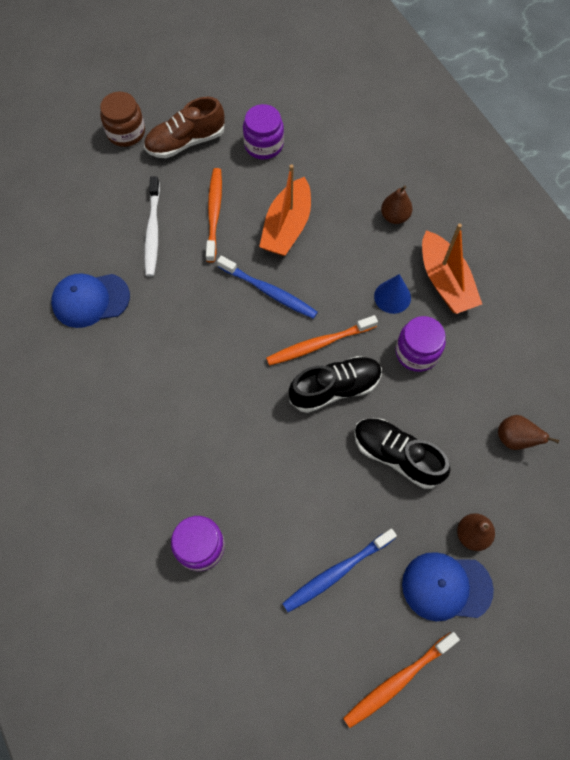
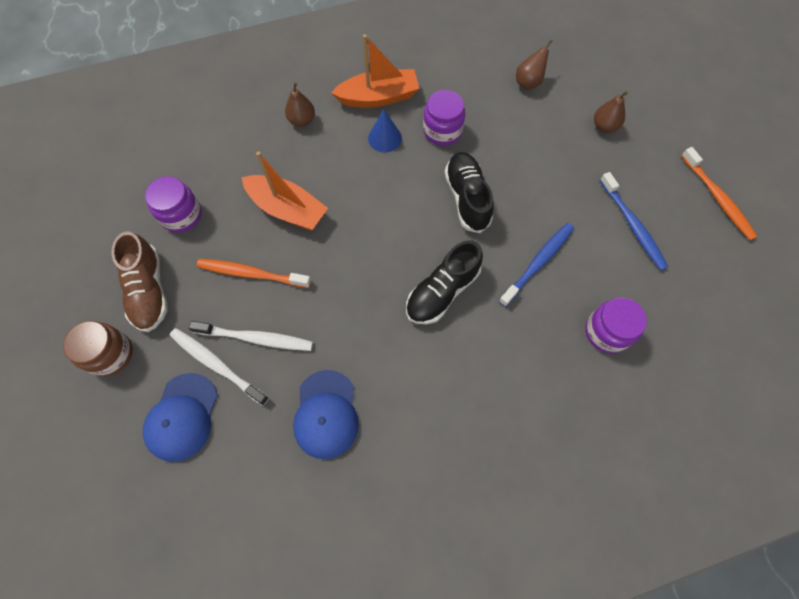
camera: 80 degrees left, 0 degrees up
(125, 208) = (217, 365): none -> white toothbrush
(269, 292) = (356, 236): blue toothbrush -> blue toothbrush (538, 263)
(318, 344) = (421, 203): orange toothbrush -> none
(397, 455) = (535, 163): black shoe -> black shoe (442, 291)
(446, 587) = (645, 152): blue cap -> blue cap (182, 417)

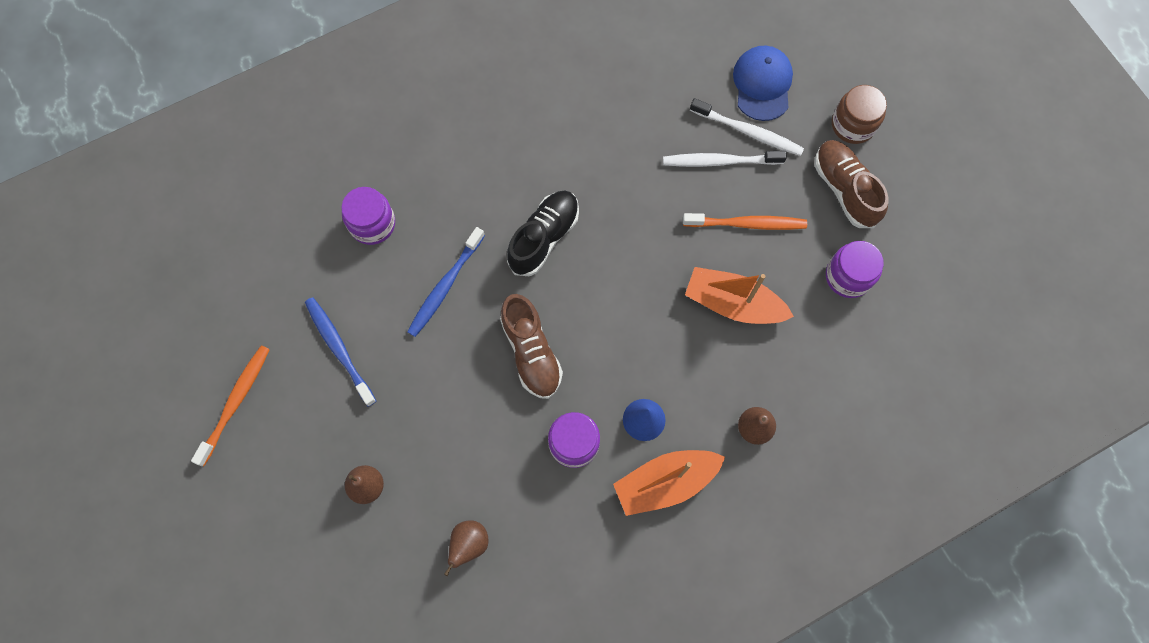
camera: 170 degrees right, 5 degrees up
(326, 414) = (633, 107): blue cap -> none
(467, 198) = (531, 352): black shoe -> brown shoe
(717, 198) = (236, 402): orange toothbrush -> orange toothbrush turned 60 degrees clockwise

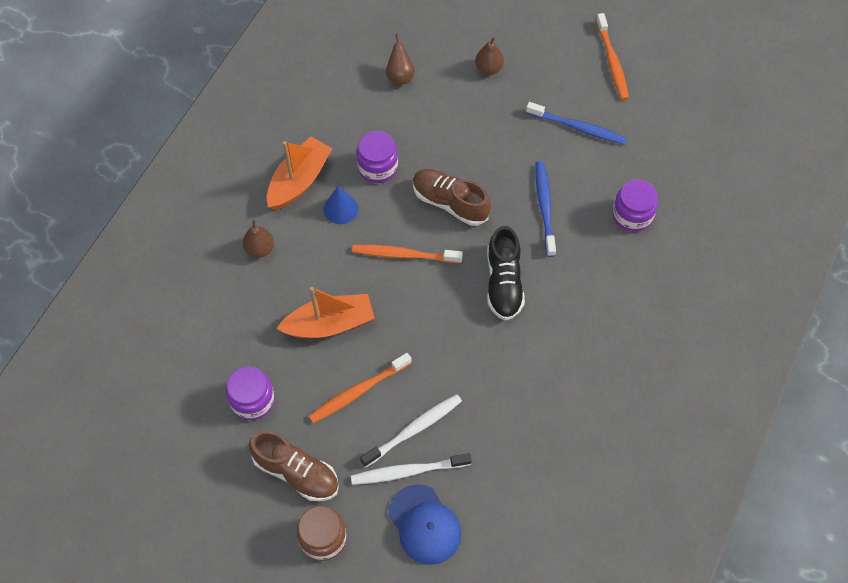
camera: 145 degrees right, 10 degrees down
(616, 327) = (404, 255): none -> orange toothbrush

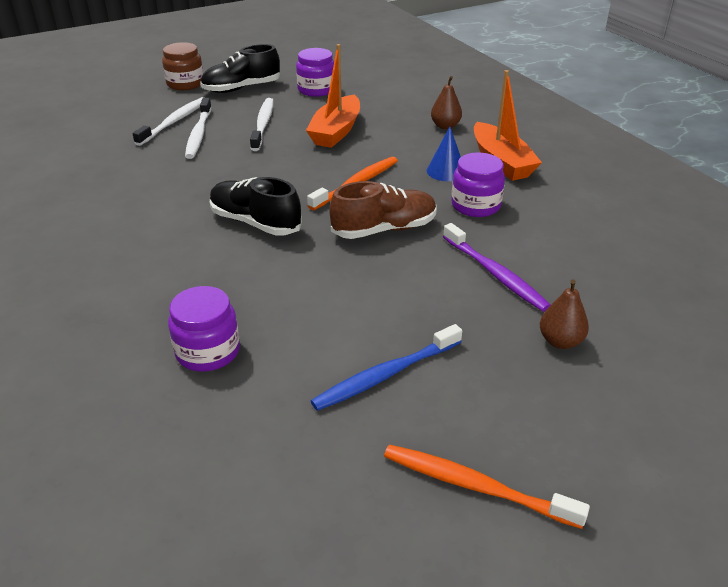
camera: 125 degrees right, 25 degrees down
(296, 472) = (241, 88): brown shoe -> black shoe
(358, 391) = (263, 124): orange toothbrush -> white toothbrush
(400, 76) = (598, 265): brown pear -> none
(424, 524) = (130, 115): blue cap -> none
(451, 121) = (495, 274): none -> purple toothbrush
(544, 207) = (304, 288): blue toothbrush -> none

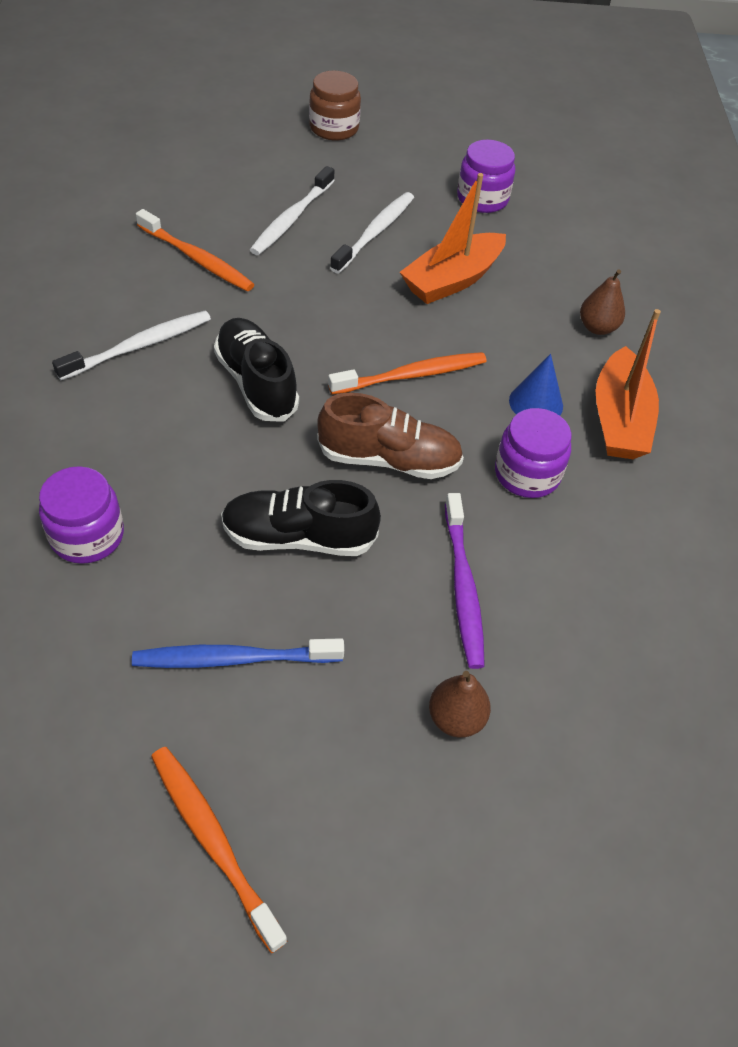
camera: 25 degrees right, 15 degrees up
(149, 174) = (197, 259): none -> orange toothbrush
(174, 122) = (279, 187): white toothbrush -> white toothbrush (139, 346)
(241, 88) = (393, 161): black shoe -> black shoe (299, 537)

